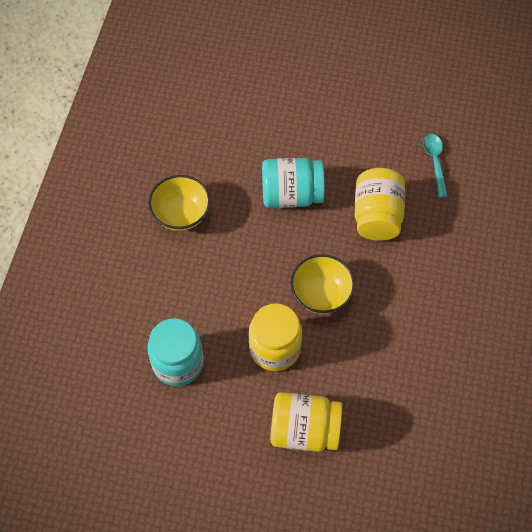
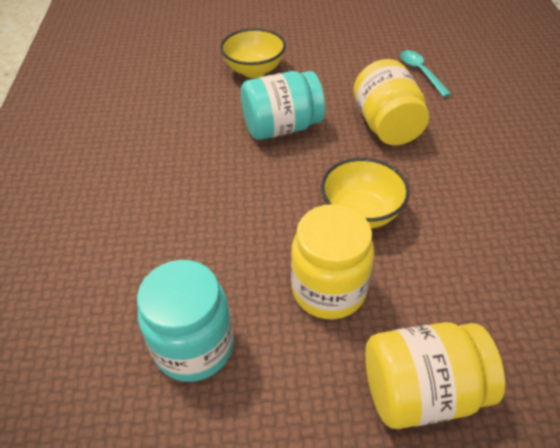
camera: 15 degrees left, 15 degrees down
(181, 214) = (155, 172): yellow bowl -> yellow bowl (254, 70)

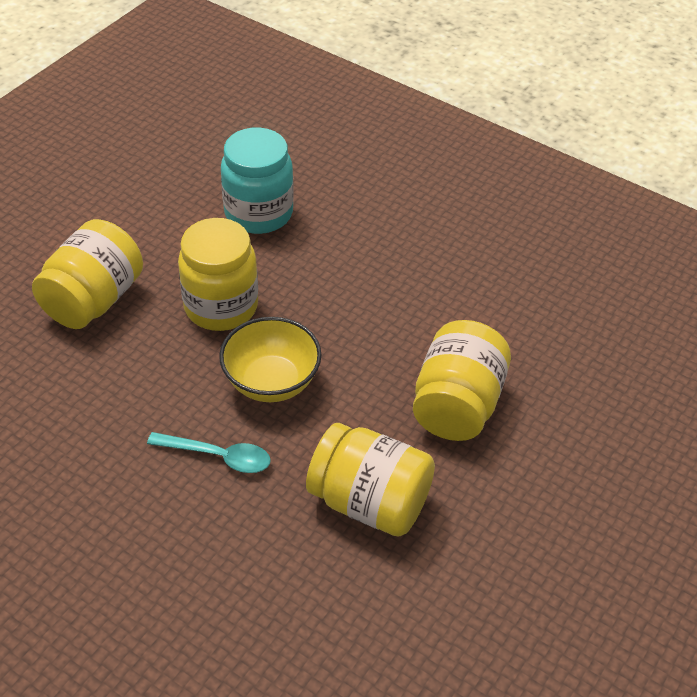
camera: 125 degrees right, 0 degrees up
(254, 70) = (604, 450): yellow bowl -> none
(282, 128) = (457, 404): turquoise jar -> yellow jar
(420, 72) = (440, 636): turquoise spoon -> turquoise spoon (218, 456)

